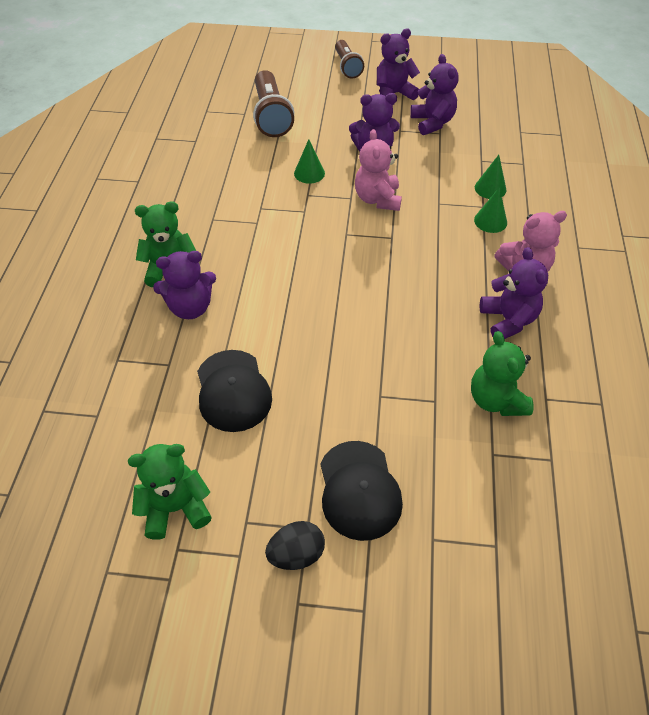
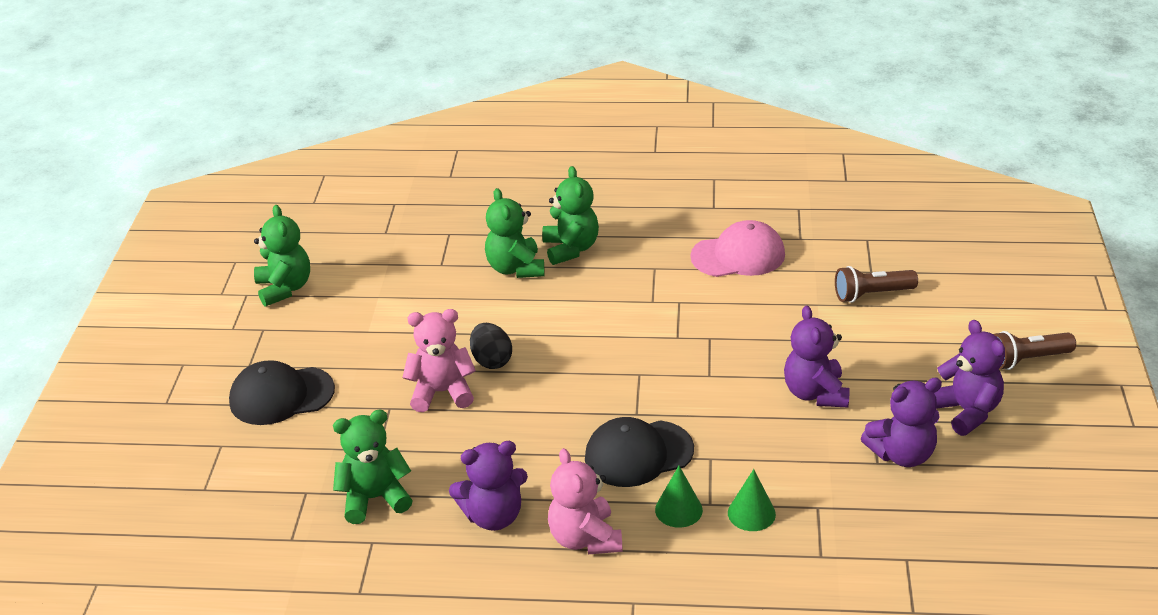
camera: 90 degrees right, 15 degrees down
(190, 307) = (515, 268): purple teddy bear -> green teddy bear
(208, 173) = (738, 255): none -> pink cap
(233, 390) = (405, 307): black cap -> black cap (638, 454)
(271, 116) = (872, 294): brown flashlight -> brown flashlight, size x0.65
(296, 554) = (226, 360): black egg -> black egg (491, 360)
(309, 173) = (753, 336): green cone -> none
(377, 199) = (709, 399): pink teddy bear -> pink teddy bear (442, 392)

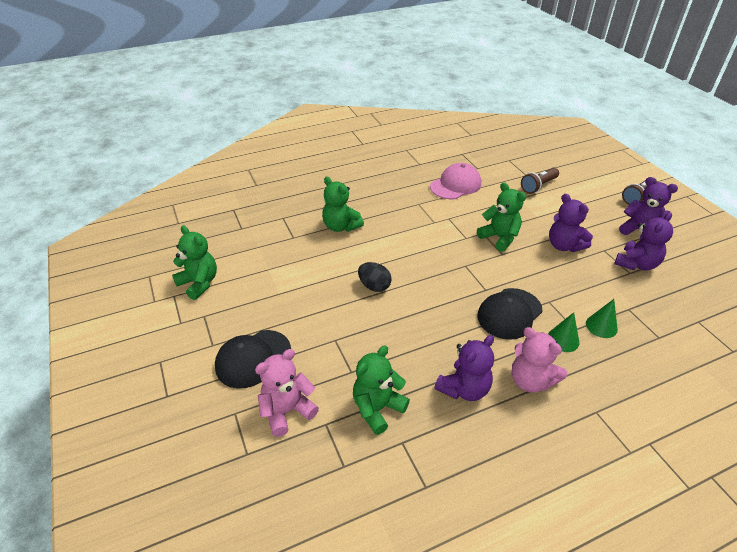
camera: 30 degrees left, 5 degrees up
(442, 392) = (360, 317): pink teddy bear -> pink teddy bear (287, 411)
(571, 249) = (363, 206): green teddy bear -> green teddy bear (499, 238)

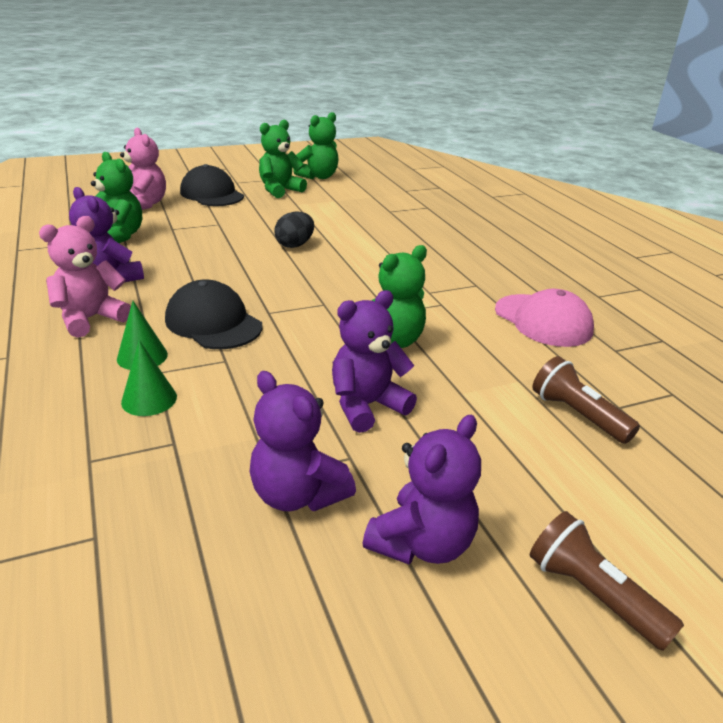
camera: 90 degrees right, 10 degrees down
(341, 226) = (412, 234): green teddy bear -> green teddy bear (280, 190)

